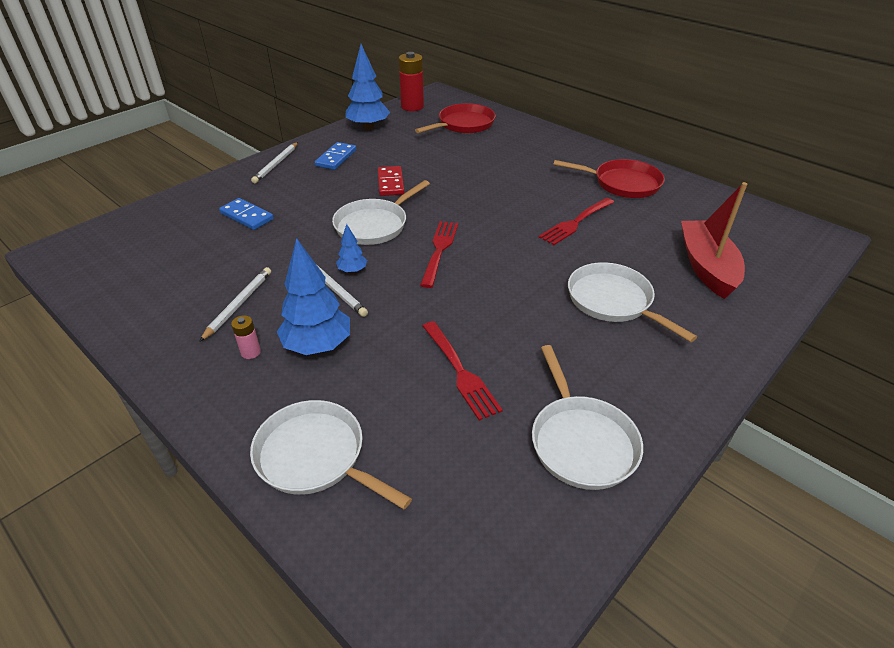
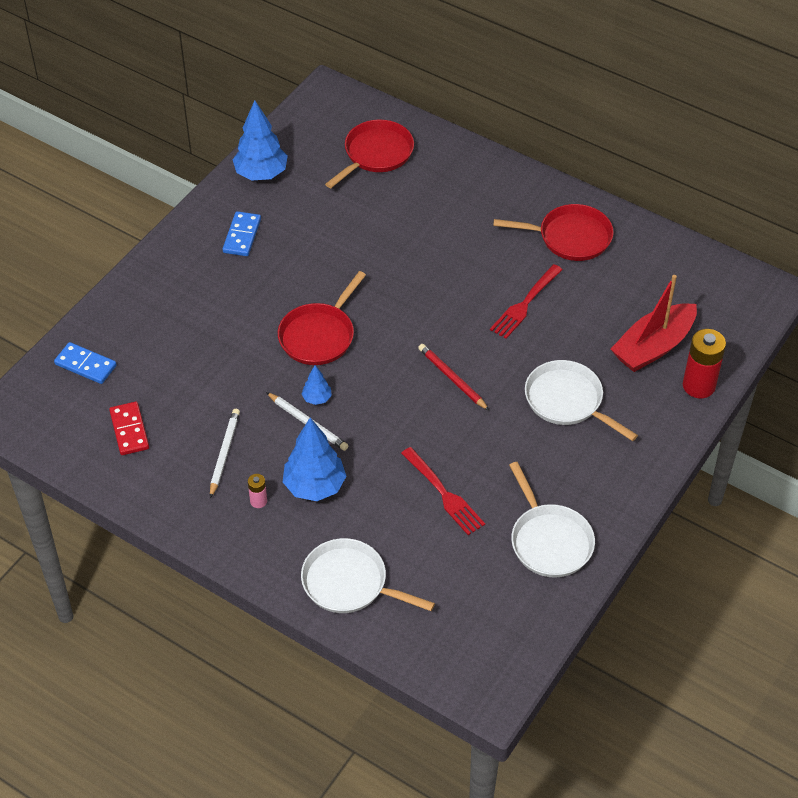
camera: 10 degrees left, 10 degrees up
(246, 216) = (180, 341): blue domino -> blue domino (85, 365)
(276, 164) = (176, 255): white pencil -> none
(374, 225) = (319, 335): white pan -> red pan
(391, 183) = (317, 270): red domino -> red domino (129, 430)
(412, 107) = (303, 125): red battery -> red battery (698, 386)
(439, 251) = (395, 361): red fork -> none
(493, 270) = (452, 378): none -> red pencil
(706, 267) = (653, 347): red boat -> red boat turned 120 degrees counterclockwise

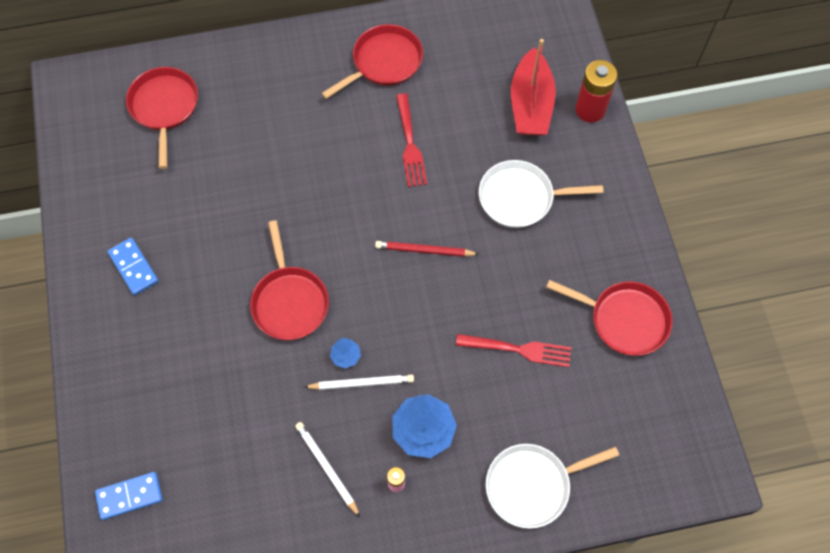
camera: 45 degrees left, 15 degrees up
(129, 430) = (230, 519): red domino -> none
(261, 174) = (89, 199): blue tree -> none
(549, 541) = (624, 319): white pan -> red pan

